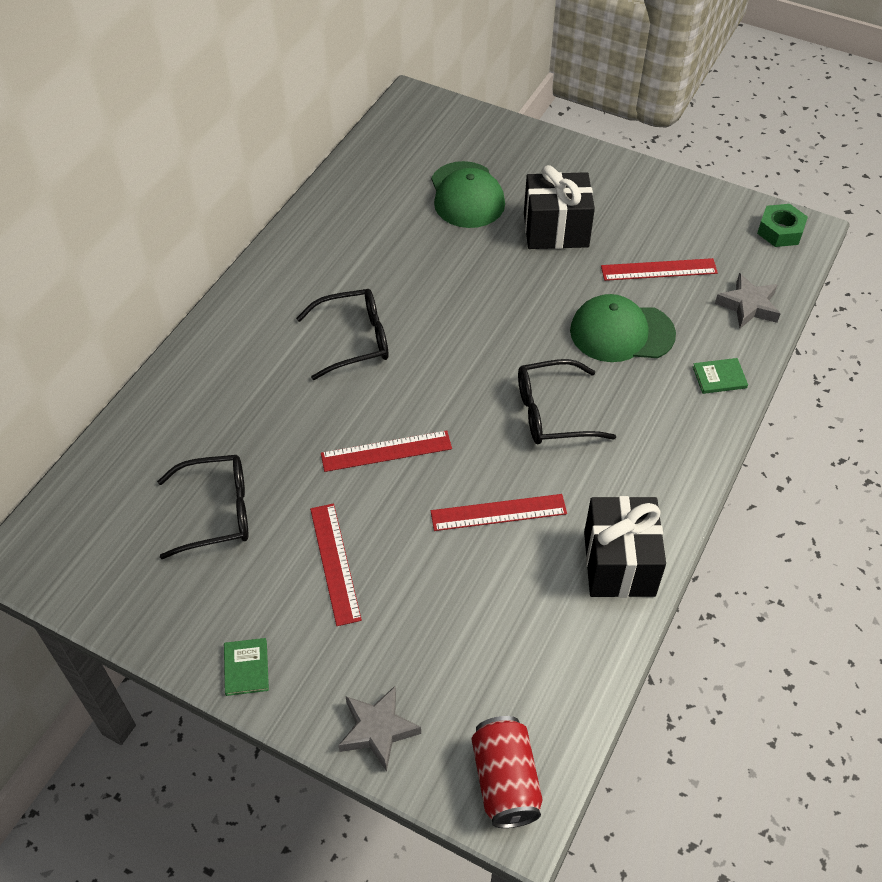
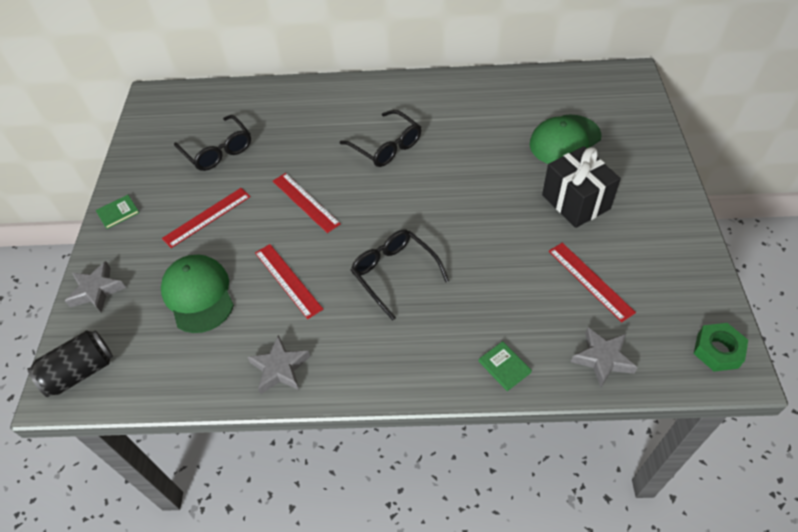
camera: 65 degrees right, 0 degrees up
(505, 781) = (80, 372): red can -> black can
(619, 563) = (280, 368): black gift -> grey star
(621, 332) = (503, 283): green cap -> green cap (198, 295)

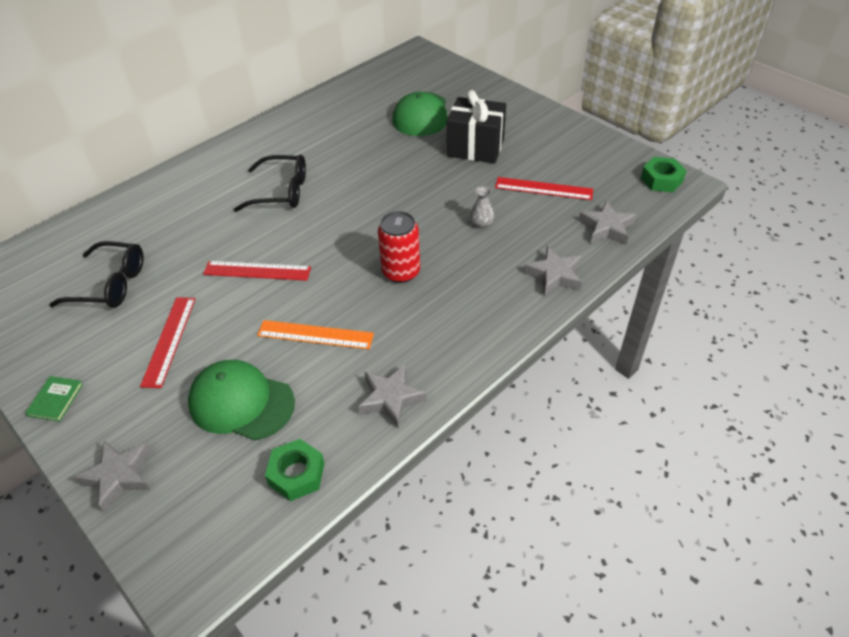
camera: 45 degrees left, 5 degrees down
(80, 372) = (193, 551): black can -> none
(175, 372) = (297, 474): none -> green nut
(288, 280) = (315, 334): red ruler -> orange ruler
(394, 273) = (401, 272): black glasses -> red can
(500, 276) = (481, 223): none -> grey vase
(504, 367) = (554, 275): green book -> grey star

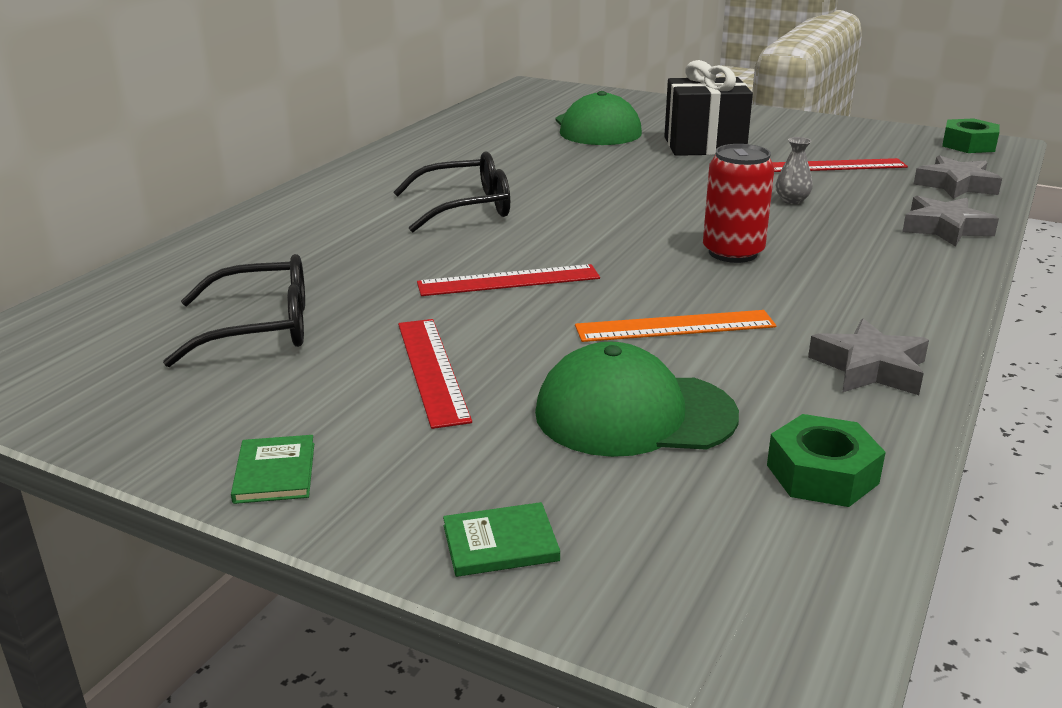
camera: 20 degrees left, 20 degrees down
(119, 476) = (500, 543): grey star -> green book

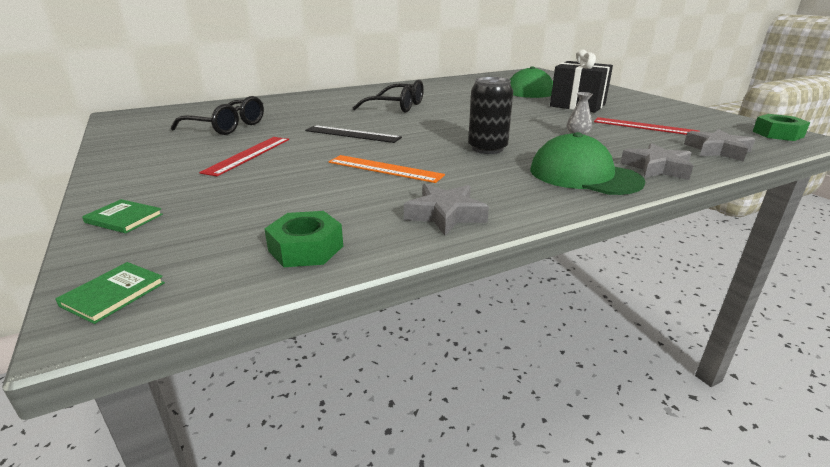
camera: 35 degrees right, 0 degrees up
(275, 472) = (122, 169): green book -> green book (113, 294)
(508, 281) = (352, 134): red ruler -> black ruler
(634, 414) = (284, 194): green cap -> green cap (584, 175)
(733, 253) = (487, 148): red can -> black can

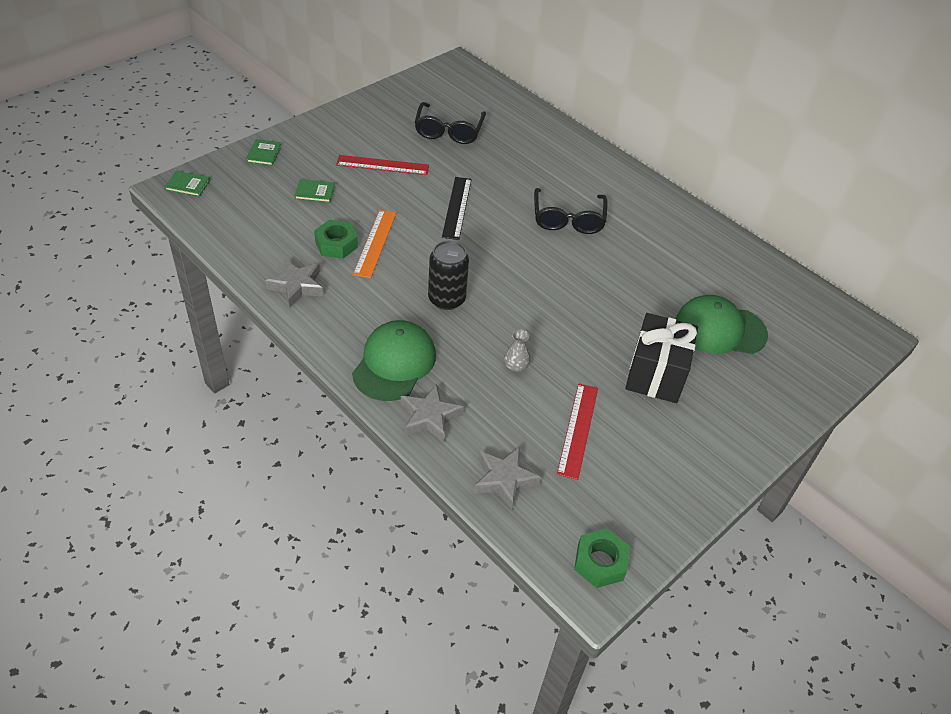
camera: 70 degrees right, 20 degrees up
(259, 191) = (314, 192): none -> green book
(306, 248) = (240, 234): green nut -> green nut (336, 244)

